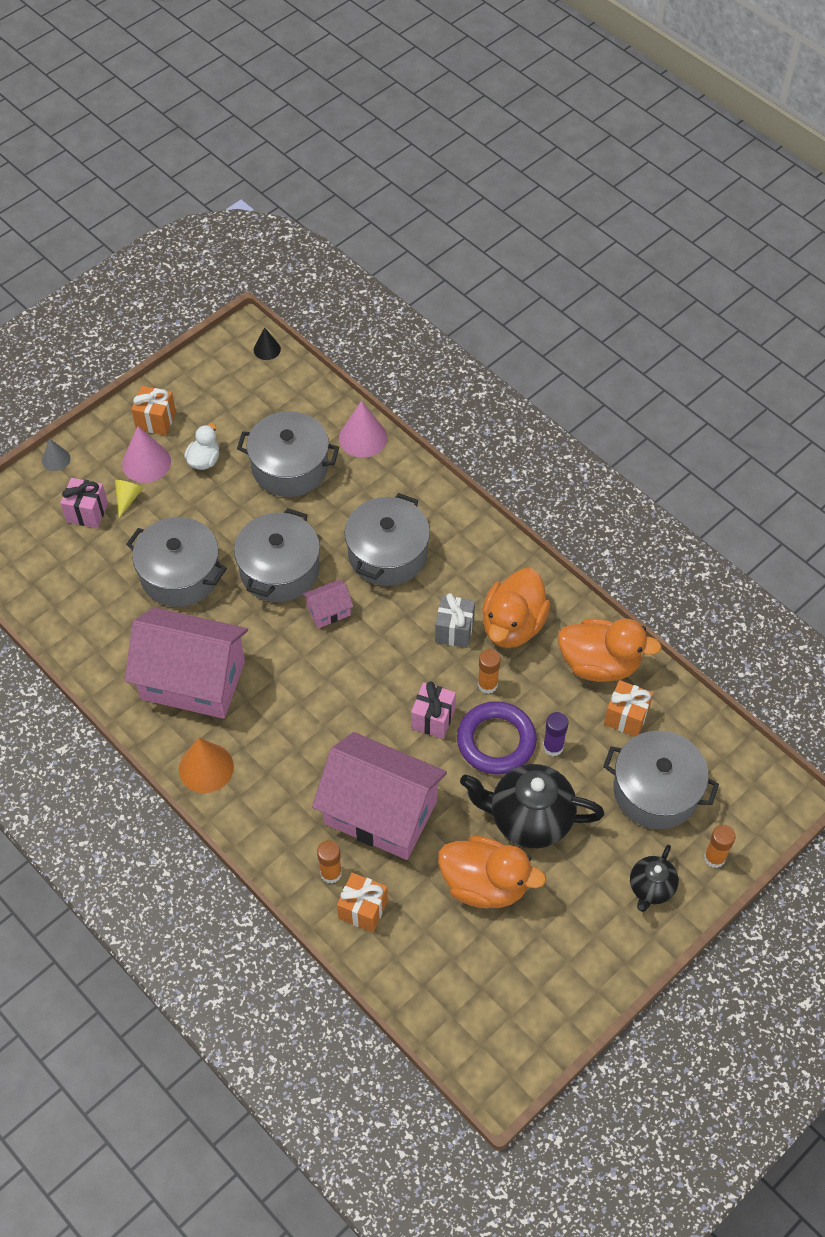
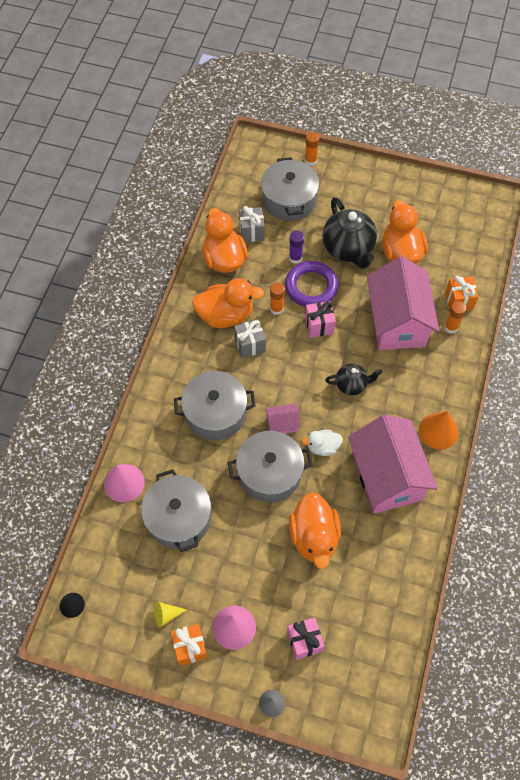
camera: 120 degrees left, 5 degrees up
(127, 499) = (274, 618): yellow cone -> yellow cone (166, 615)
(180, 574) = (314, 537): grey pot -> orange duck
(204, 460) = (207, 584): white duck -> white duck (322, 447)
(328, 611) = (282, 424): pink house -> pink house turned 45 degrees counterclockwise
(626, 717) = (252, 232): orange gift -> grey gift
(651, 888) = (347, 180): black teapot -> black teapot (351, 385)

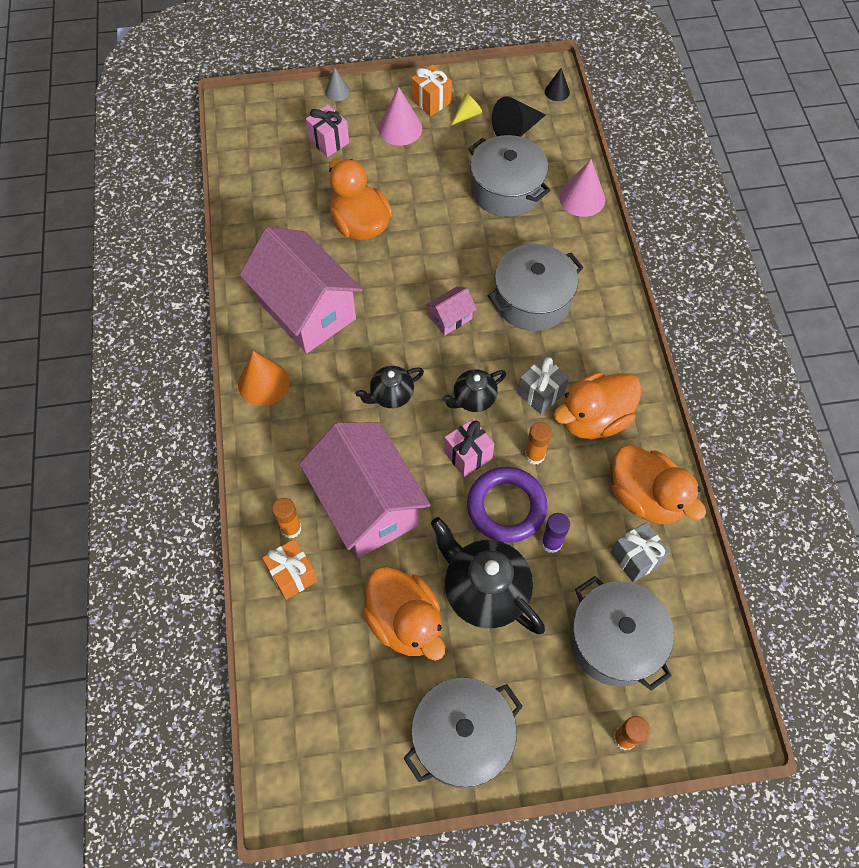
camera: 155 degrees right, 0 degrees up
(134, 577) = (515, 130): none -> black cone
(269, 473) = (437, 264): grey pot -> grey pot (462, 737)
(296, 359) = (473, 399): none -> black teapot
(322, 447) = (392, 312): white duck -> none

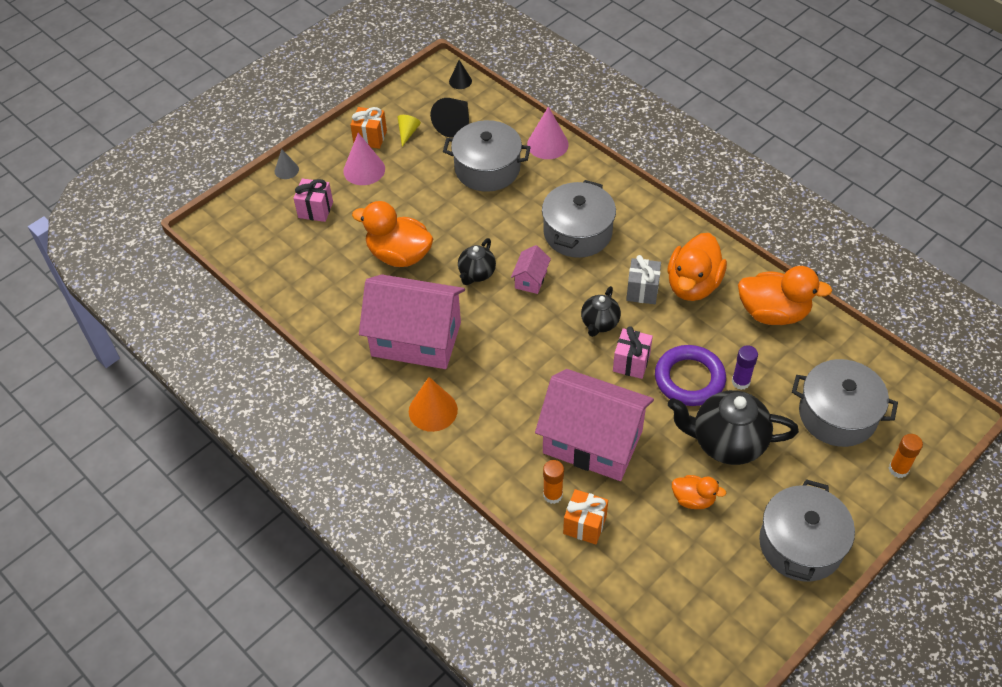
camera: 35 degrees left, 10 degrees down
(391, 395) = (538, 358): black teapot -> black teapot (476, 274)
(405, 622) = (693, 499): orange duck -> orange duck, size x0.54
(534, 455) = (676, 333): orange glue stick -> none
(635, 558) = (802, 355): grey gift -> none

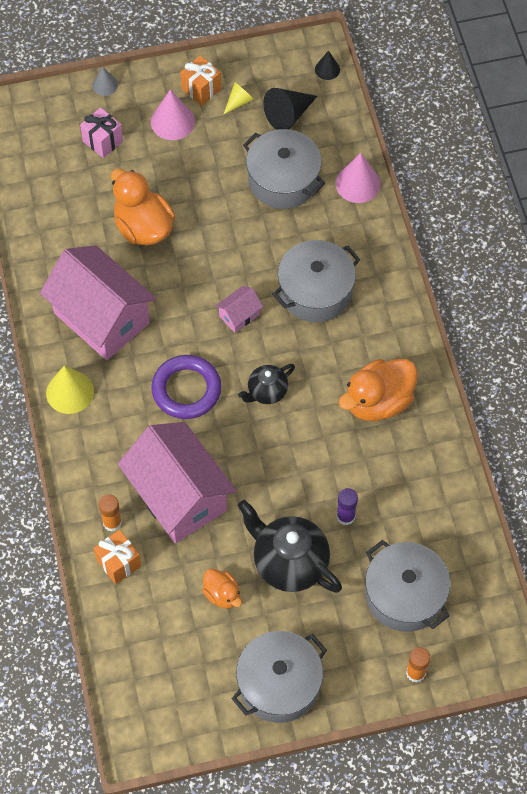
camera: 30 degrees right, 10 degrees up
(433, 410) = (70, 392): orange cone -> yellow cone
(476, 274) = (196, 283): black teapot -> none
(631, 363) = (265, 444): pink gift -> none
(642, 291) = (328, 382): grey gift -> none
(689, 379) = (303, 488): purple ring -> purple ring (186, 390)
(773, 313) = (428, 469): orange duck -> none

